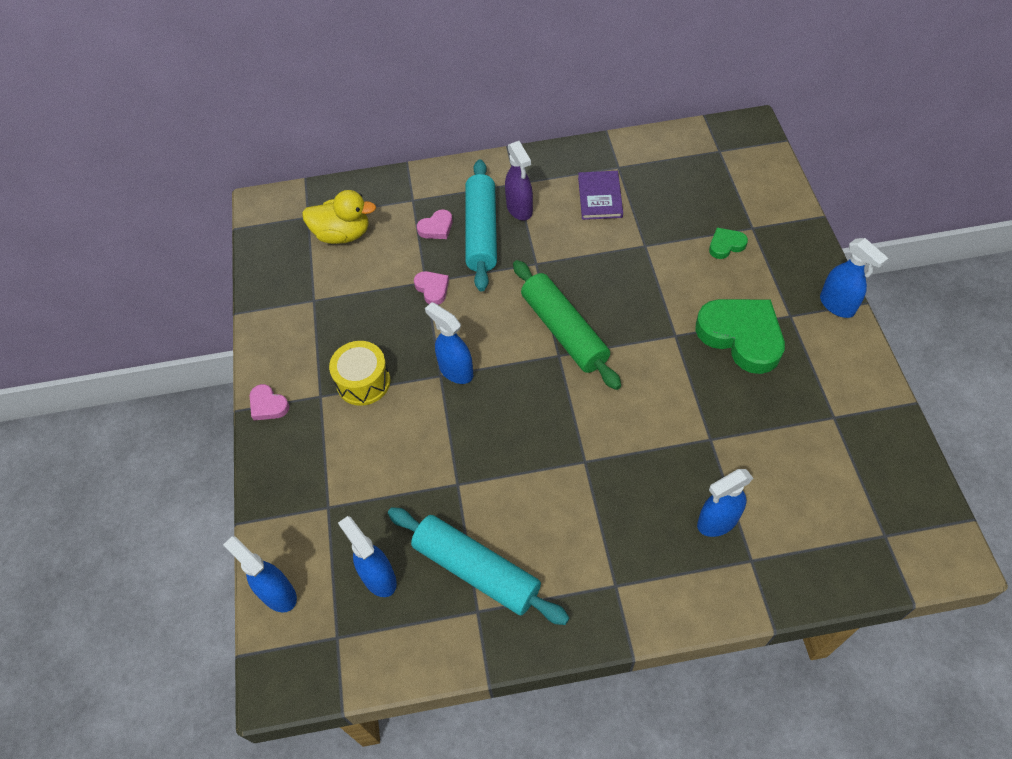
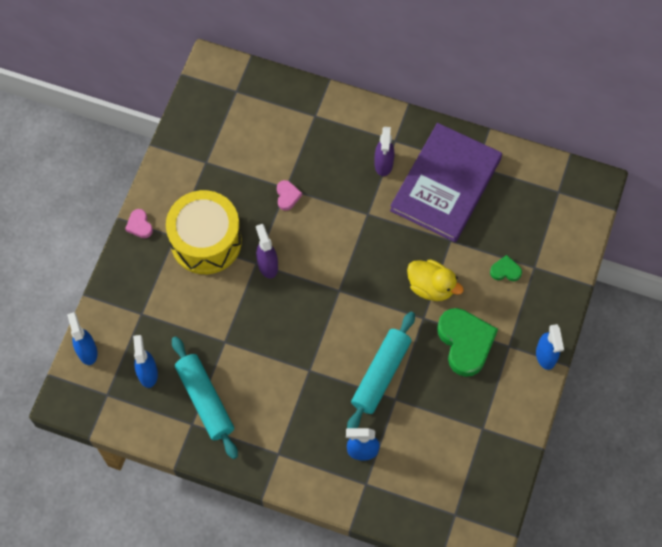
camera: 25 degrees right, 10 degrees up
(343, 234) = (252, 119): yellow duck -> yellow duck (431, 287)
(363, 382) = (206, 241): yellow drum -> yellow drum, size x1.82
(436, 228) = (318, 148): pink heart -> none
(455, 370) = (267, 265): blue spray bottle -> purple spray bottle
(481, 232) = (346, 169): turquoise rolling pin -> turquoise rolling pin (380, 374)
(564, 331) = (354, 275): green rolling pin -> none
(600, 197) = (445, 184): purple book -> purple book, size x2.26

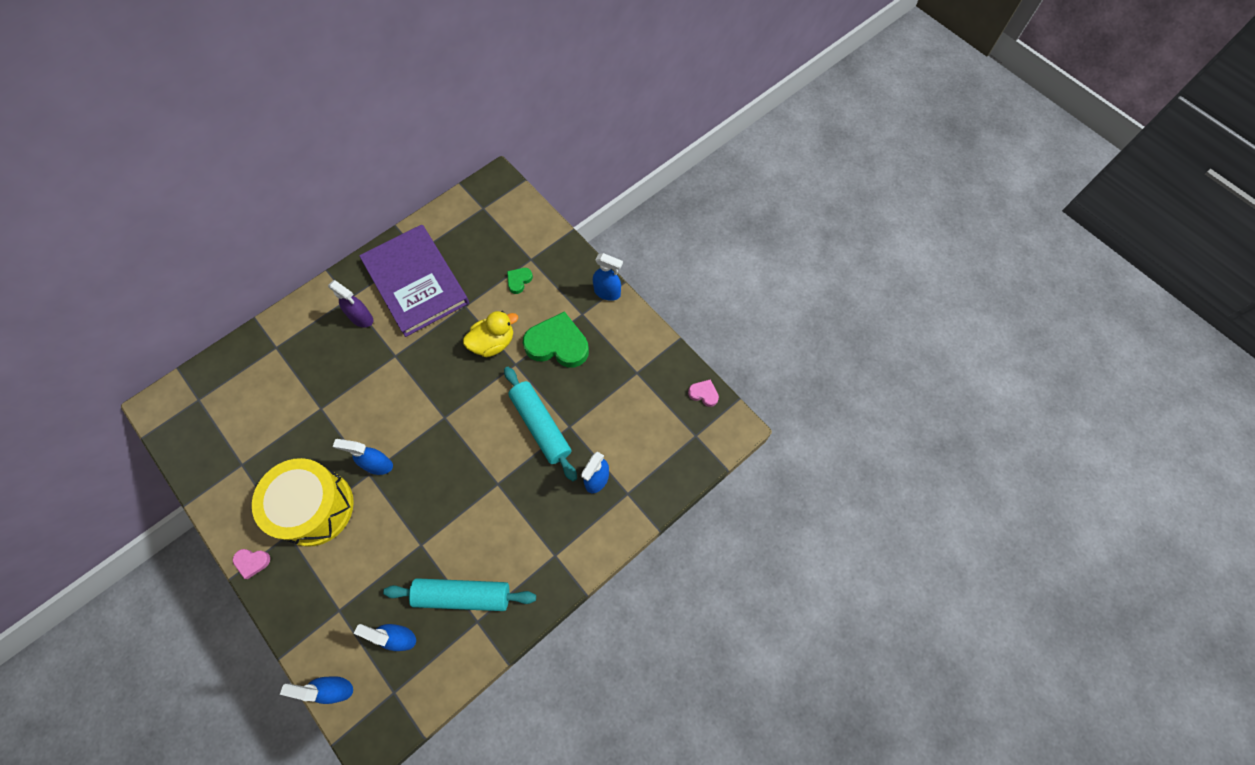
camera: 60 degrees left, 0 degrees up
(267, 265) = (378, 465): purple spray bottle -> blue spray bottle
(287, 196) = (329, 411): pink heart -> pink heart (703, 394)

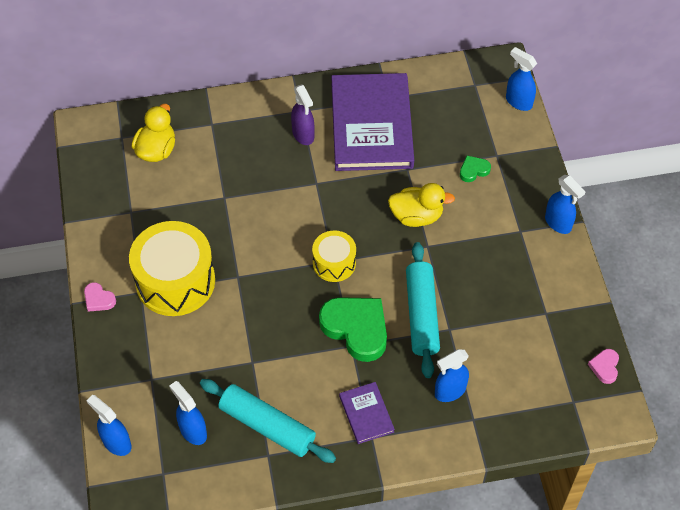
camera: 30 degrees right, 10 degrees down
(237, 395) = (156, 150): none -> yellow duck
(378, 465) = (250, 273): blue spray bottle -> blue spray bottle (518, 102)
(446, 418) = (334, 263): none -> yellow drum
(540, 537) = (366, 414): none -> purple book
(557, 344) = (480, 248): green heart -> green heart (356, 329)
(703, 394) = (604, 367): pink heart -> pink heart turned 135 degrees counterclockwise

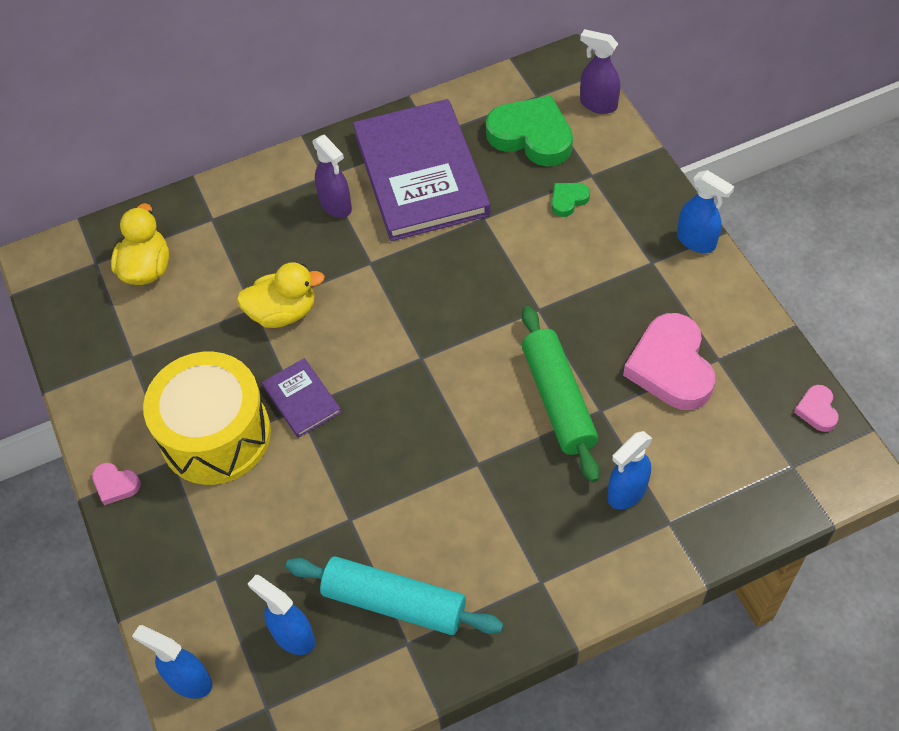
camera: 10 degrees left, 0 degrees up
(334, 263) = (423, 360): yellow drum -> none
(356, 329) = (477, 440): green heart -> green heart (531, 136)
(366, 414) = (525, 551): purple book -> purple book (302, 399)
(416, 216) = (513, 274): yellow duck -> yellow duck (283, 312)
(421, 314) = (558, 400): turquoise rolling pin -> green rolling pin
(509, 310) = (671, 367): none -> pink heart
(518, 102) = (598, 104): blue spray bottle -> purple spray bottle

